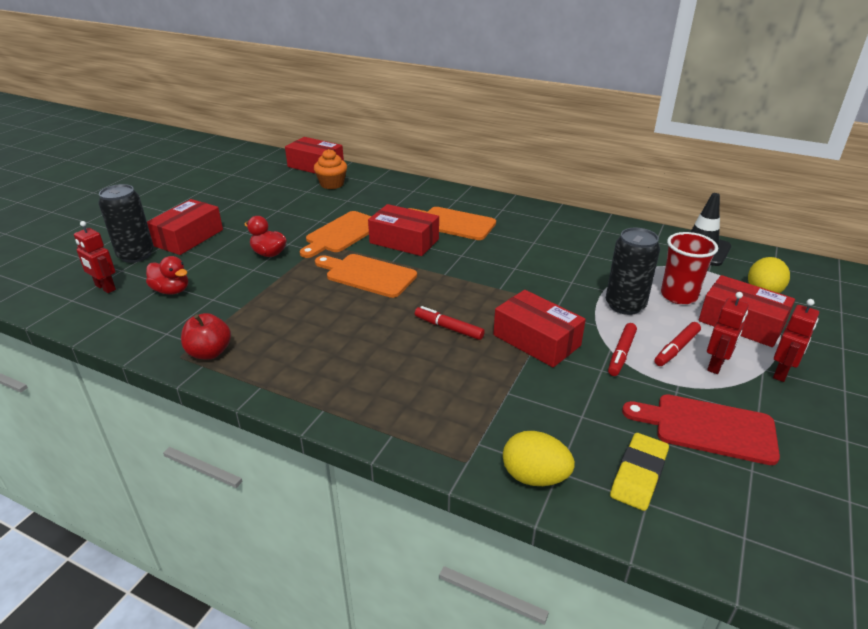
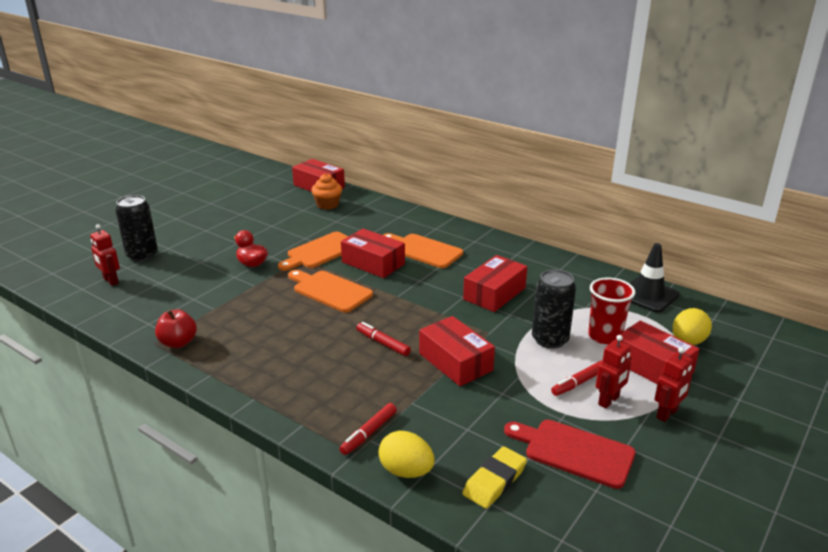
camera: 10 degrees right, 5 degrees down
(171, 290) = (162, 288): red duck -> none
(188, 238) = (189, 244): red box -> red box (494, 293)
(621, 354) = (526, 381): red marker -> red marker (369, 433)

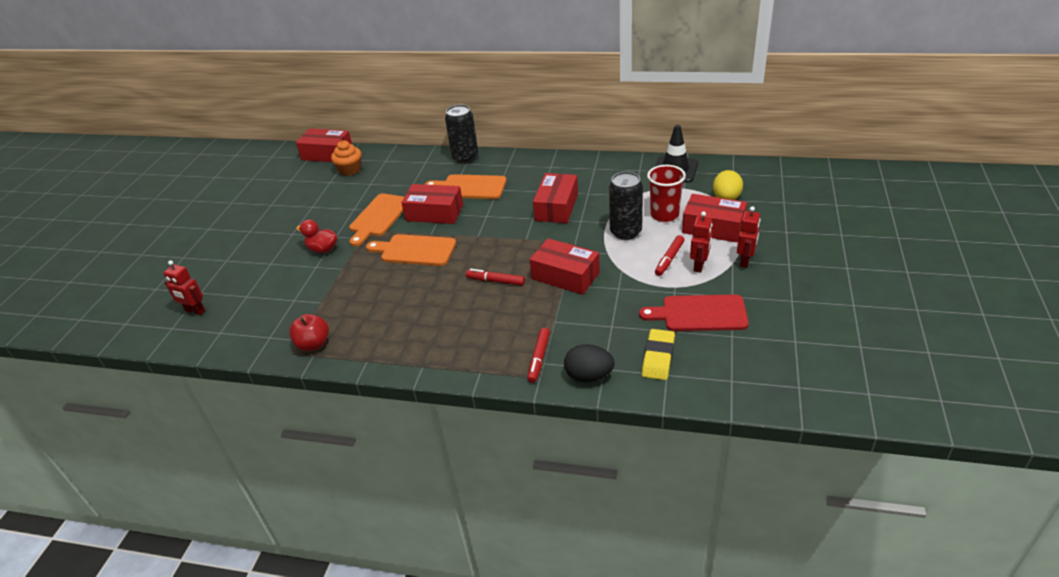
camera: 20 degrees left, 10 degrees up
(142, 255) = (205, 276): black can -> black can (465, 158)
(406, 471) = (589, 376): yellow egg -> black egg

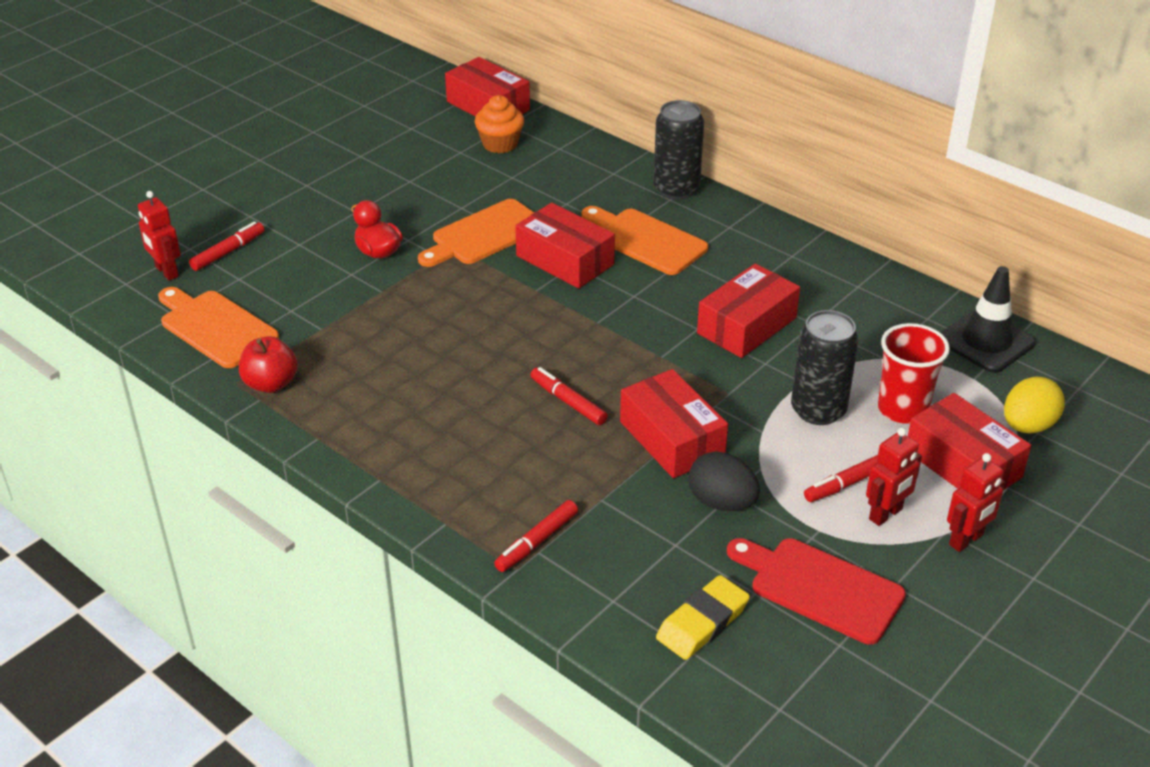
camera: 25 degrees right, 0 degrees up
(227, 284) = (228, 252): none -> red marker
(415, 250) = (495, 306): orange cutting board -> orange cutting board (216, 327)
(589, 376) = (583, 600): black egg -> black egg (721, 502)

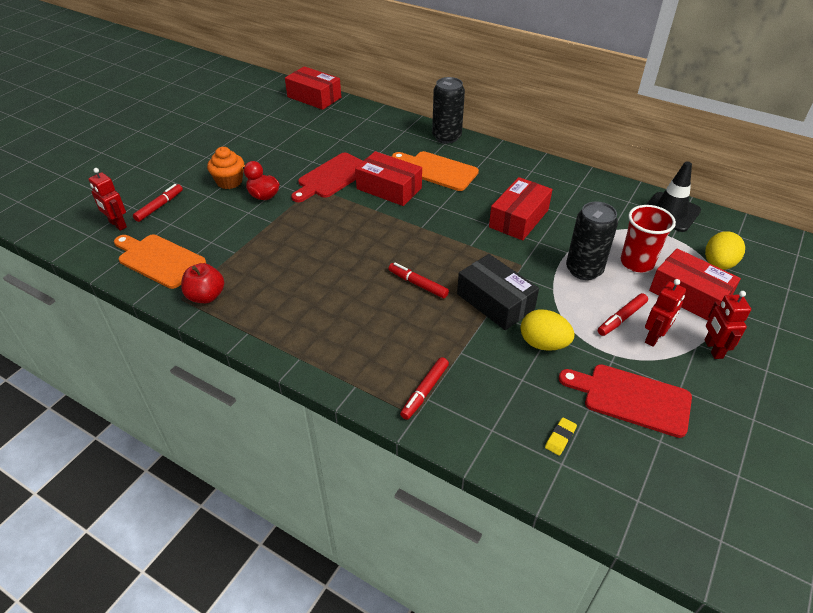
camera: 10 degrees left, 5 degrees up
(484, 234) = (332, 177): orange cutting board -> red cutting board
(500, 144) = (328, 119): orange cupcake -> orange cupcake (229, 182)
(672, 439) = (495, 302): red box -> black box
(702, 622) = (560, 438): yellow eraser -> yellow eraser, size x0.55
(721, 502) = (543, 344): black egg -> yellow egg
(966, 540) = (713, 349): red robot -> red robot turned 135 degrees clockwise

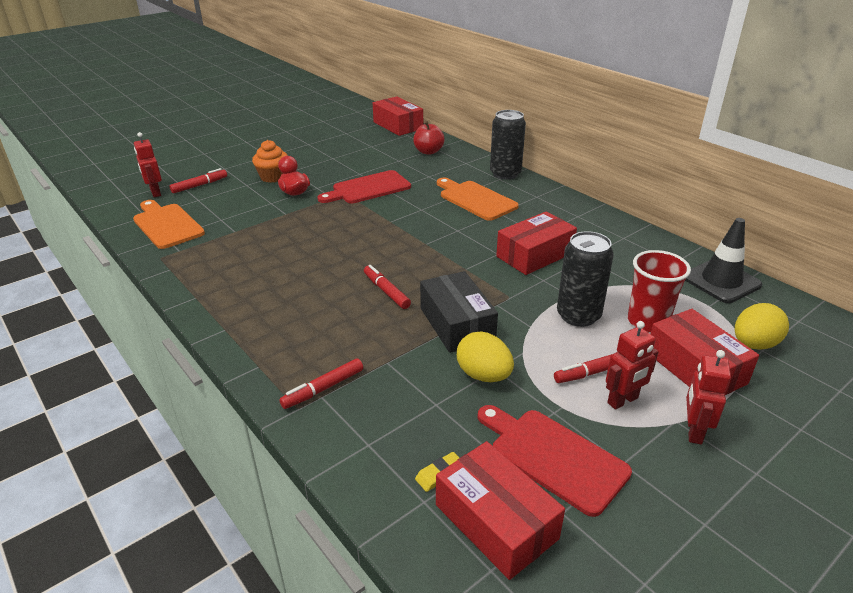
camera: 20 degrees right, 10 degrees down
(206, 296) = (183, 260): red apple -> red apple (428, 151)
(389, 188) = (416, 206): red box -> red box (496, 521)

